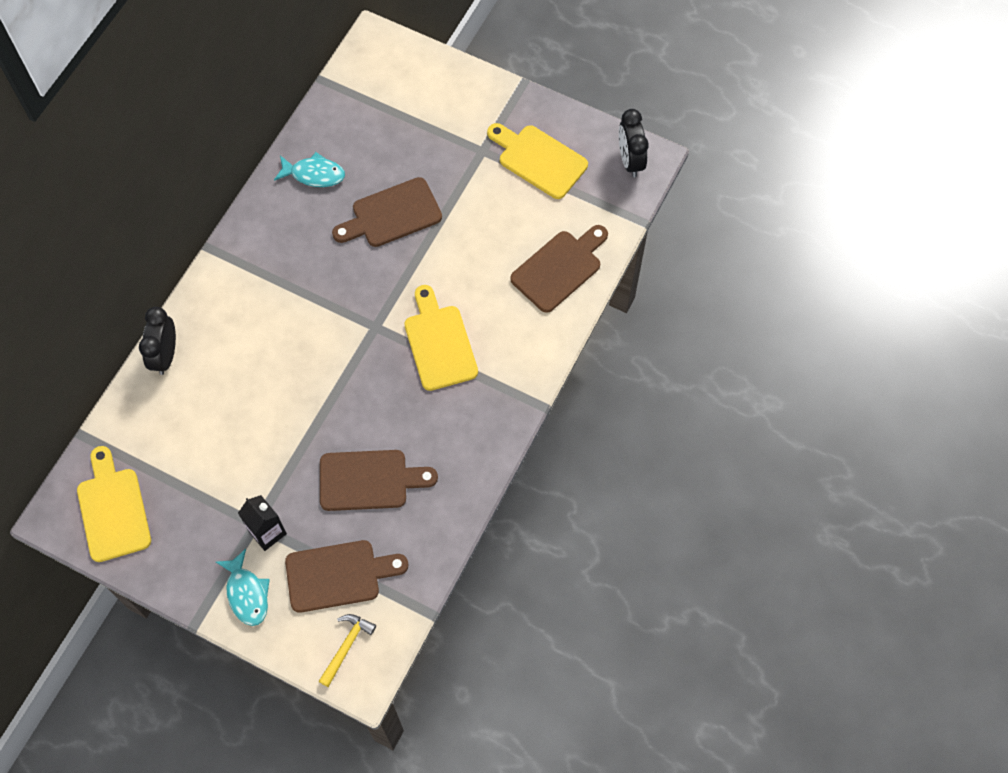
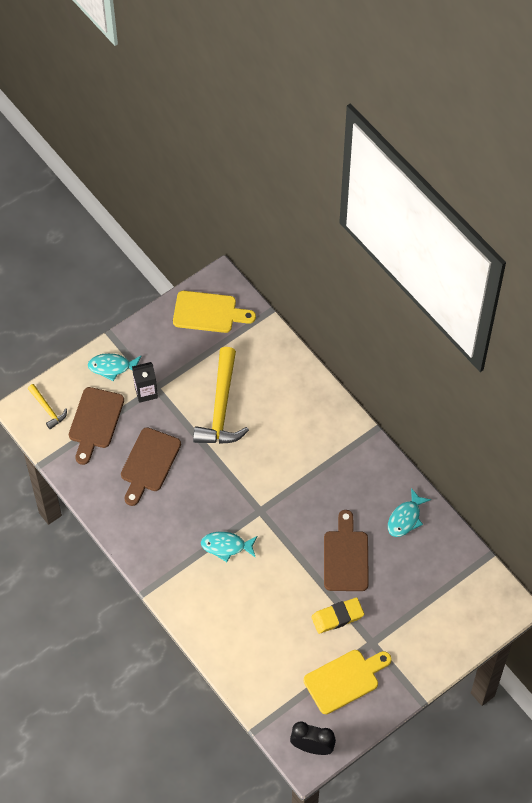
camera: 115 degrees right, 5 degrees down
(165, 355) = (303, 375): black clock -> none
(252, 430) = (221, 408): none -> yellow hammer
(439, 343) = (226, 546): yellow cutting board -> turquoise fish
(469, 194) = (337, 617): none -> yellow eraser
(559, 268) = (245, 652): brown cutting board -> none

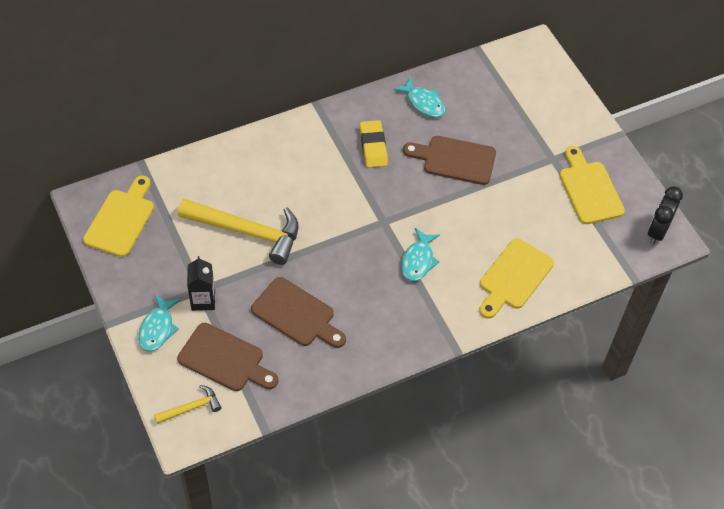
camera: 80 degrees left, 5 degrees down
(228, 627) = (514, 277): none -> yellow cutting board
(337, 617) = (520, 181): yellow eraser -> yellow eraser (373, 146)

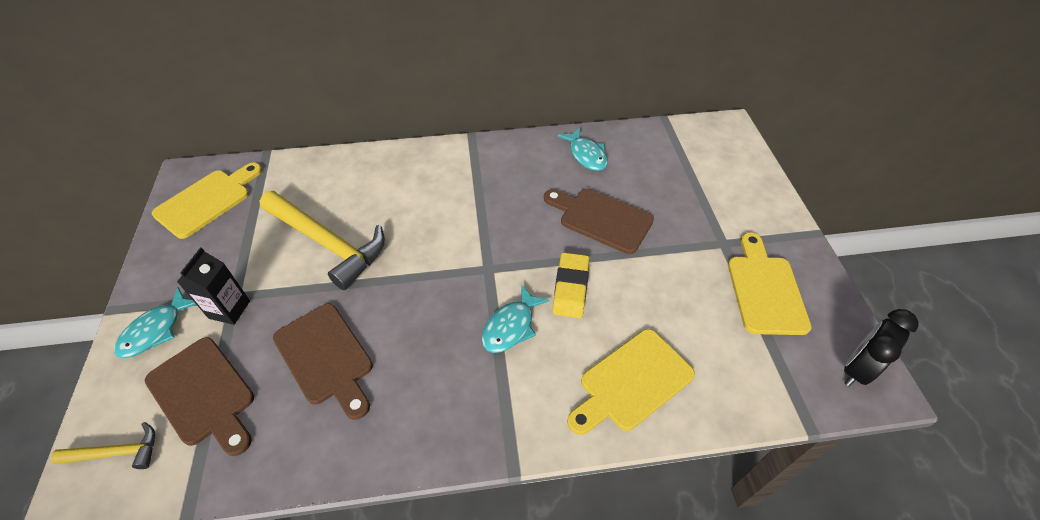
camera: 20 degrees right, 5 degrees down
(373, 146) = (512, 186): yellow eraser -> yellow eraser (570, 288)

